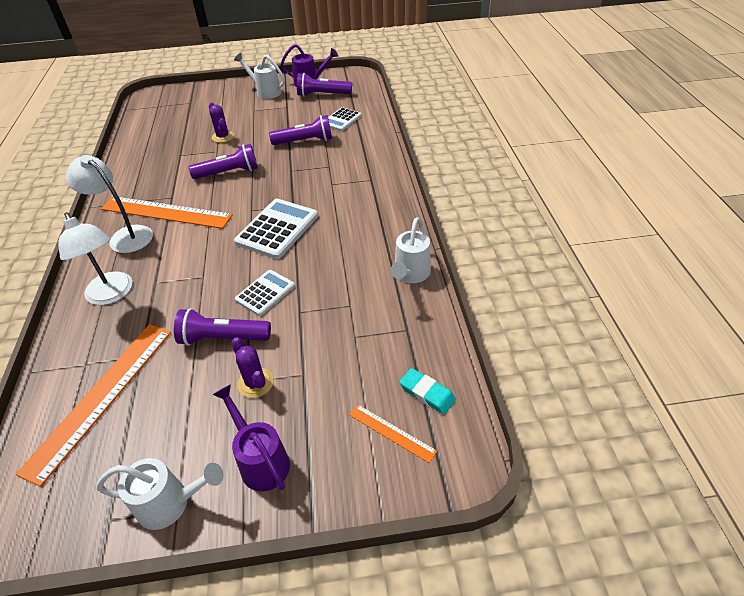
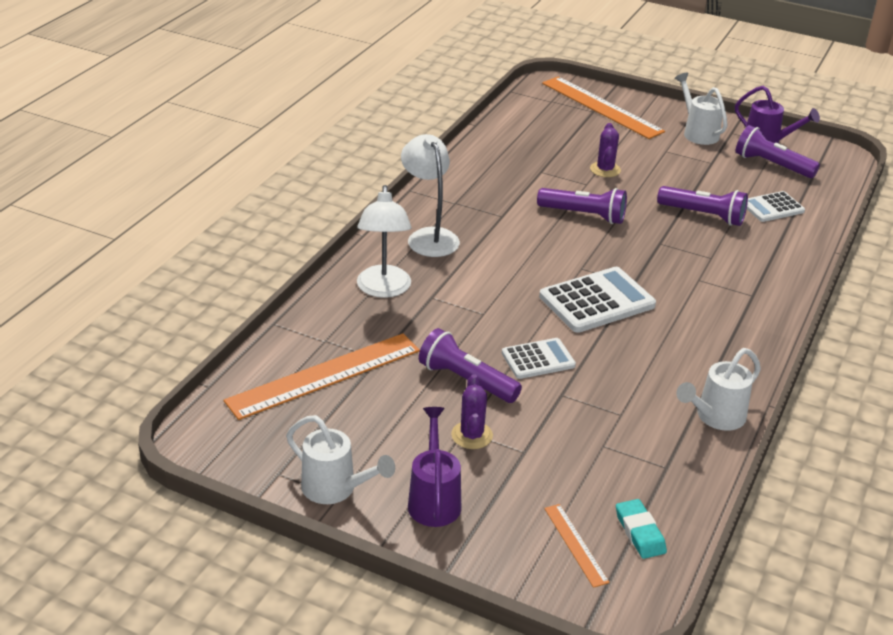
camera: 30 degrees right, 10 degrees down
(166, 212) = (486, 230): orange ruler -> orange ruler (601, 107)

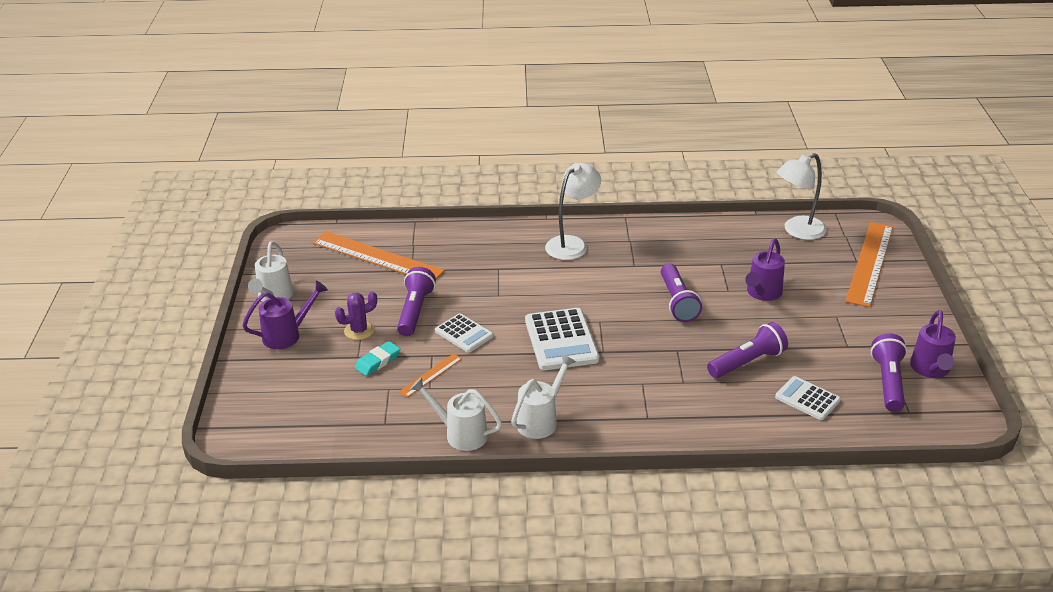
camera: 65 degrees right, 0 degrees up
(383, 289) = (489, 247): white lamp -> white lamp (797, 231)
(575, 544) = (279, 403): orange ruler -> orange ruler (430, 375)
(597, 301) = (561, 340): white calculator -> white calculator turned 45 degrees clockwise
(605, 170) = (762, 293): purple cactus -> purple watering can
(639, 532) = (307, 428): turquoise eraser -> turquoise eraser (378, 361)
(698, 133) = (893, 326): white watering can -> white watering can (540, 420)
(703, 215) = (747, 362): purple flashlight -> purple flashlight turned 120 degrees counterclockwise

